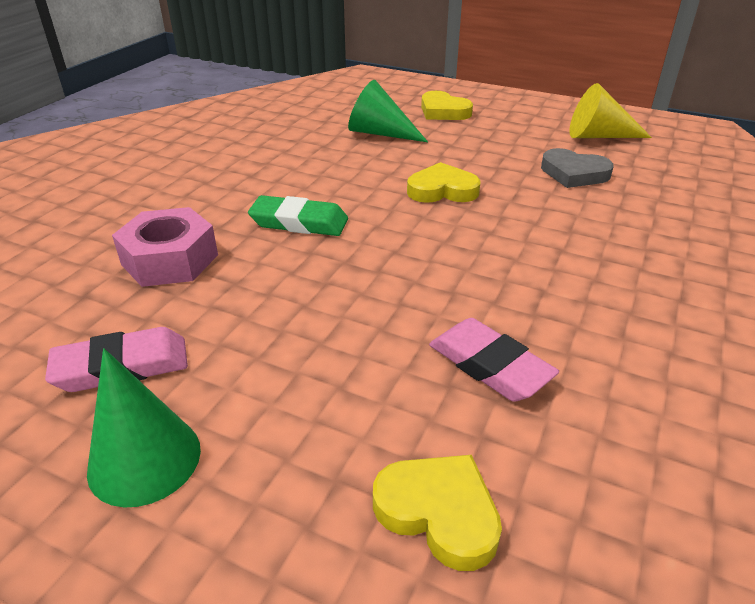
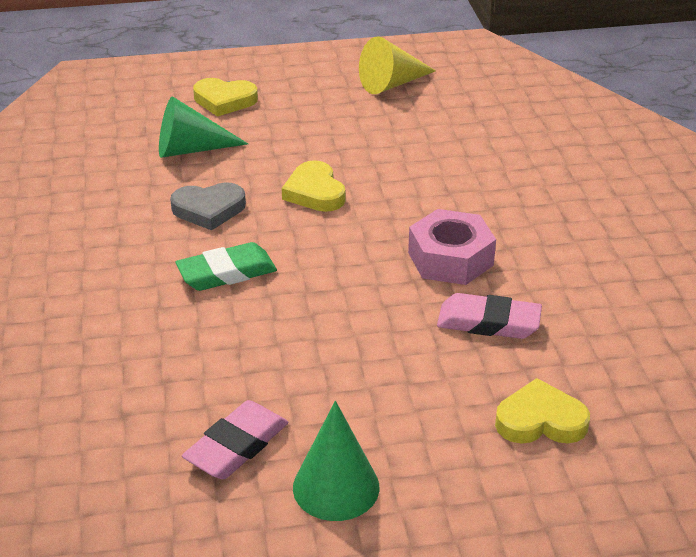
camera: 35 degrees left, 0 degrees up
(170, 260) = (156, 353): pink nut -> pink nut (450, 259)
(442, 190) = (315, 192): yellow heart -> yellow heart turned 75 degrees counterclockwise
(574, 173) = (406, 134): grey heart -> grey heart (209, 209)

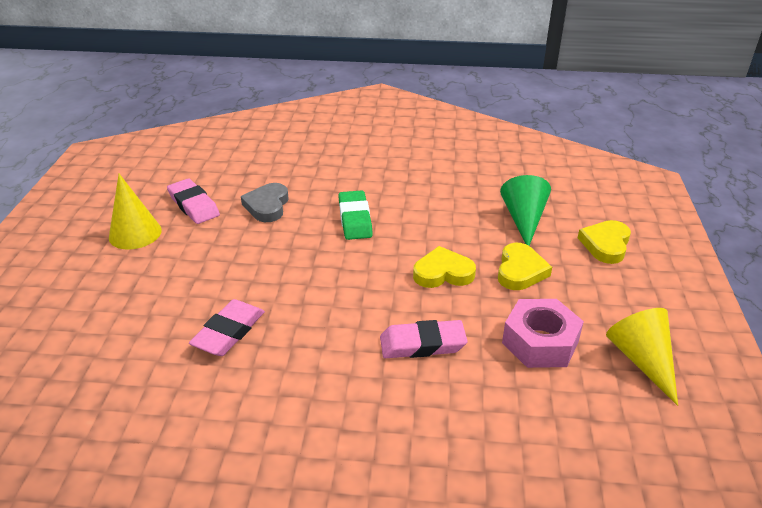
camera: 105 degrees right, 0 degrees up
(209, 209) = (435, 219): grey heart -> grey heart (267, 206)
(336, 487) = (135, 233): green cone -> yellow cone
(434, 191) = (422, 344): none -> pink eraser
(450, 259) = (318, 330): pink nut -> pink nut (540, 342)
(540, 420) = (113, 330): yellow heart -> yellow heart (520, 271)

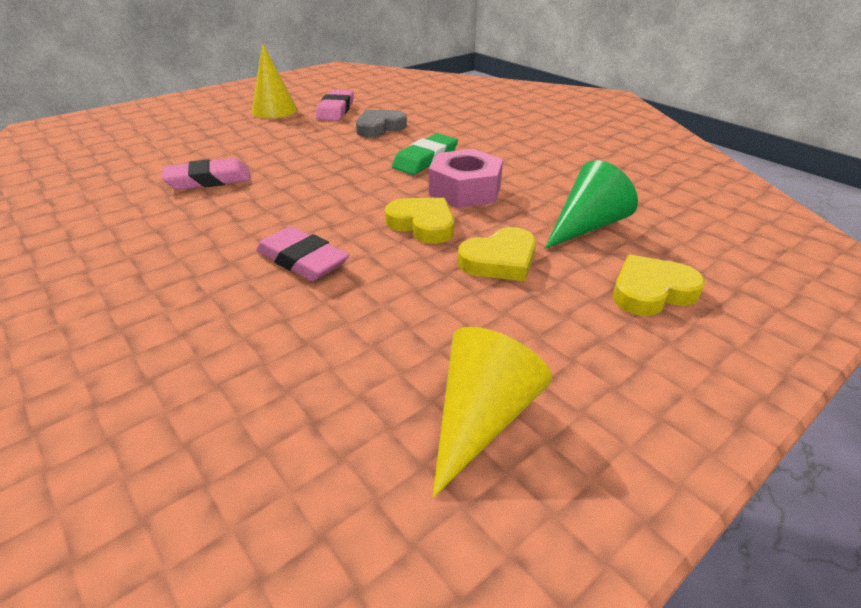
camera: 45 degrees right, 0 degrees up
(540, 342) = (401, 324): pink nut -> pink nut (465, 190)

